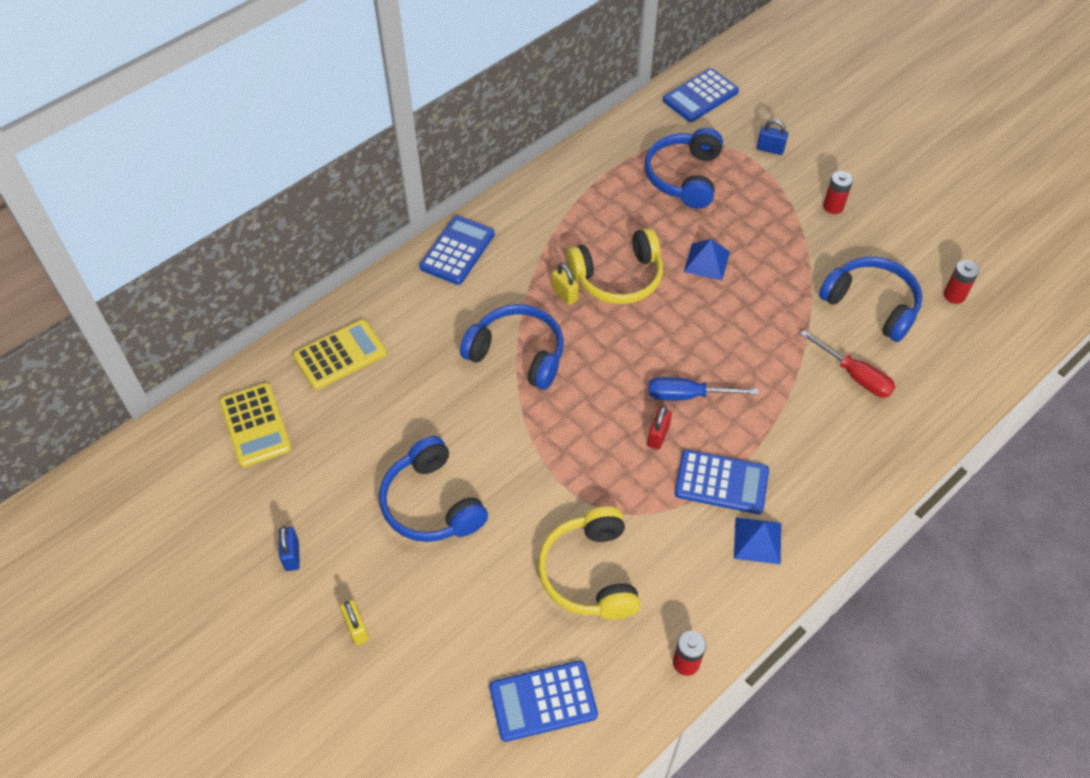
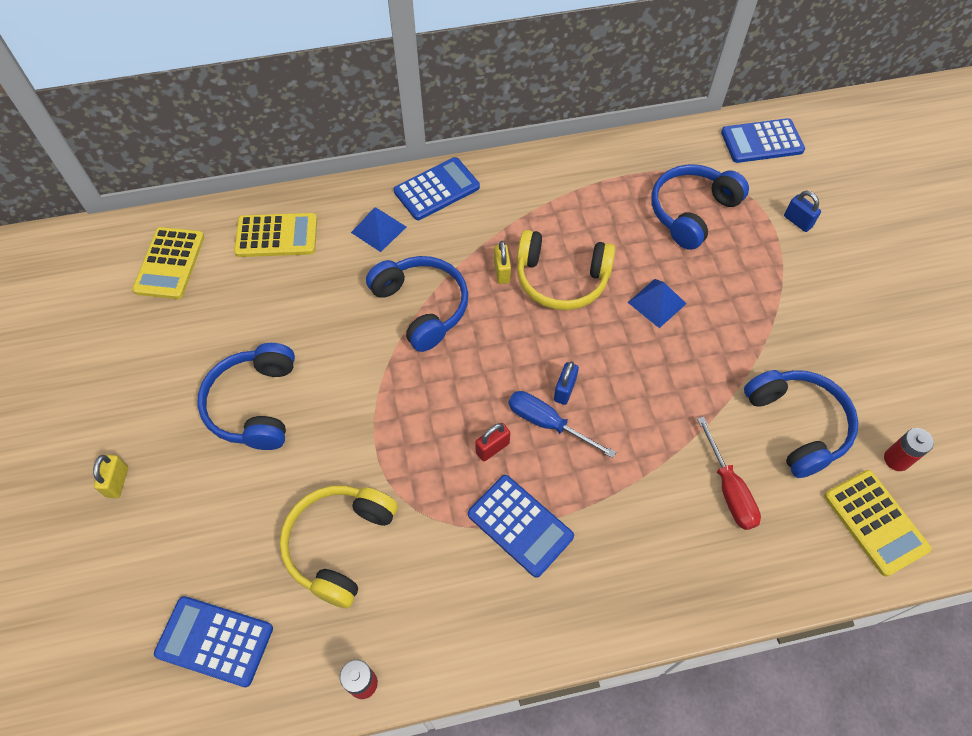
camera: 30 degrees right, 5 degrees up
(292, 555) = (116, 389): blue padlock -> blue padlock (564, 390)
(757, 540) = (514, 602): blue pyramid -> blue pyramid (379, 229)
(833, 206) = (825, 307): red battery -> none
(968, 347) = (875, 522): none -> yellow calculator

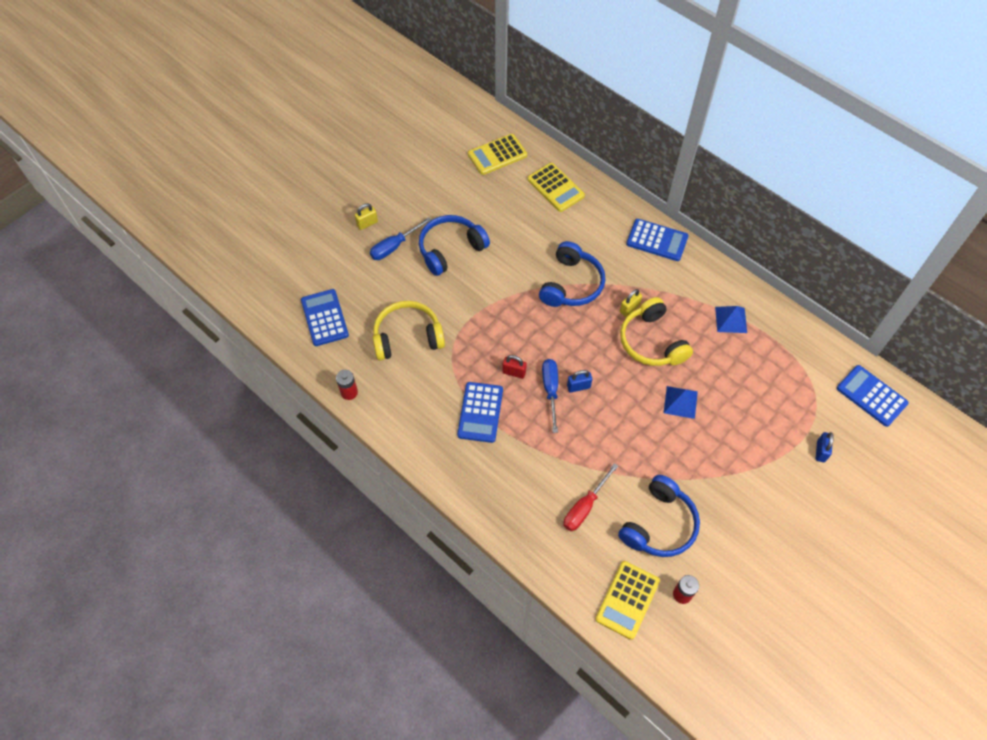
camera: 55 degrees right, 0 degrees up
(186, 470) = (394, 246): none -> blue screwdriver
(379, 229) = (603, 231): blue pyramid -> blue pyramid (731, 319)
(691, 212) = (769, 385): blue headphones -> none

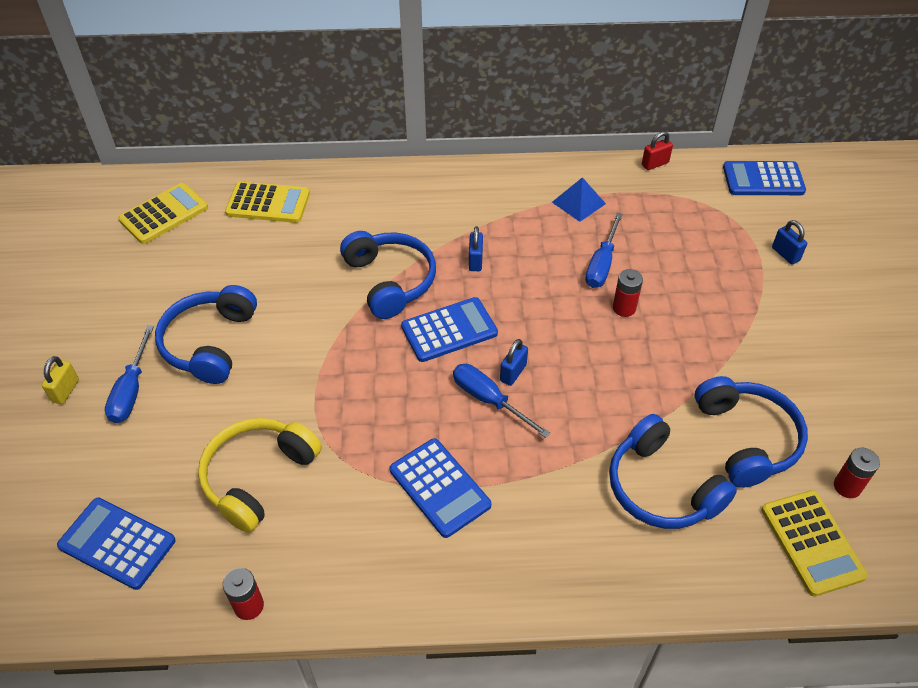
camera: 45 degrees left, 10 degrees down
(497, 155) = (164, 214): yellow calculator -> yellow calculator turned 150 degrees counterclockwise
(514, 372) = (429, 414): red padlock -> red padlock (655, 164)
(585, 507) = (661, 487): red screwdriver -> blue headphones
(629, 308) = (475, 261): yellow padlock -> blue padlock
(652, 342) = (532, 275): yellow headphones -> none
(657, 240) = (429, 183): blue calculator -> blue calculator (449, 330)
(680, 402) = (624, 308): blue pyramid -> red battery
(699, 367) = (602, 264): none -> blue screwdriver

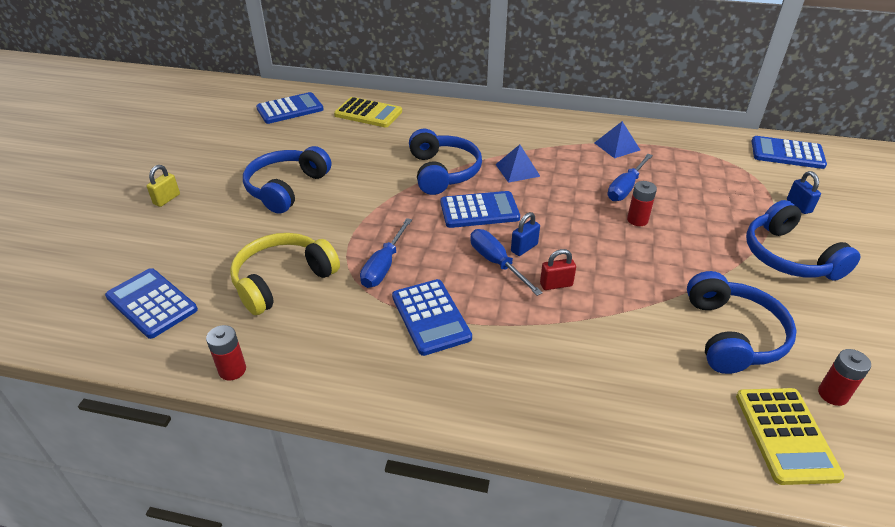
camera: 15 degrees right, 10 degrees down
(131, 390) = (214, 207): blue screwdriver -> blue screwdriver (384, 266)
(164, 214) = (290, 109): yellow calculator -> blue calculator
(475, 261) = (517, 170): blue padlock -> blue pyramid
(655, 164) = (690, 131): red padlock -> red padlock (556, 284)
(661, 487) = (637, 357): blue headphones -> blue headphones (789, 256)

